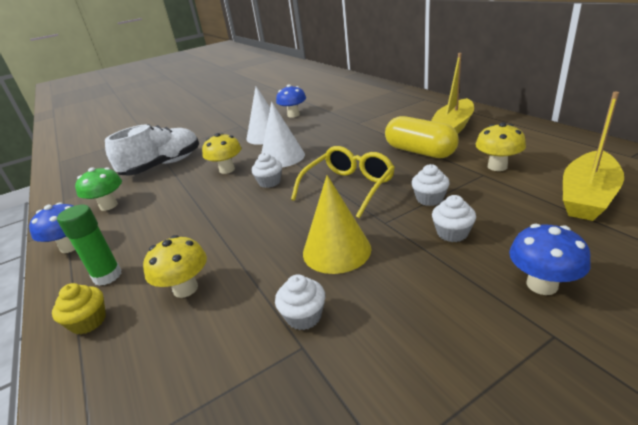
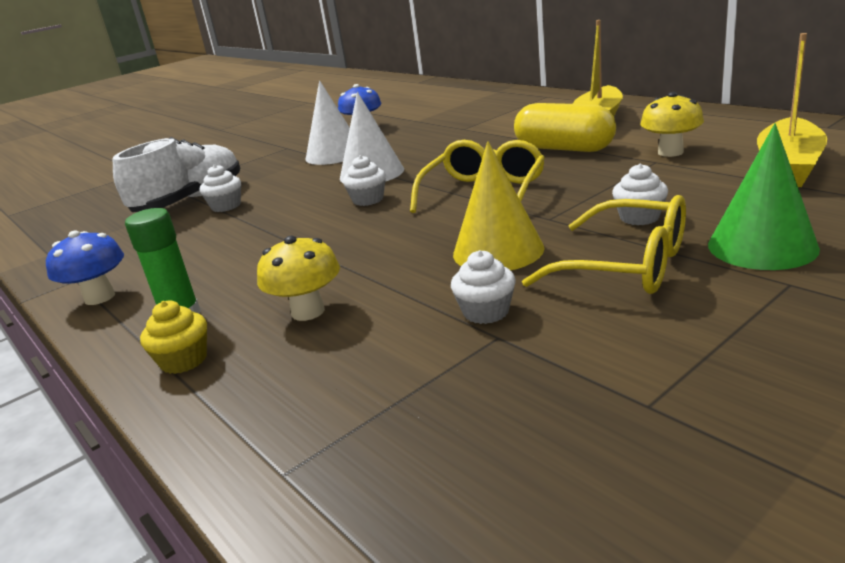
camera: 10 degrees left, 5 degrees down
(108, 206) = (131, 250): green mushroom -> none
(227, 170) = (295, 194): yellow mushroom -> none
(426, 286) = (627, 266): none -> yellow glasses
(429, 199) = (597, 191): white cupcake -> white cupcake (226, 206)
(542, 285) = (762, 246): blue mushroom -> green cone

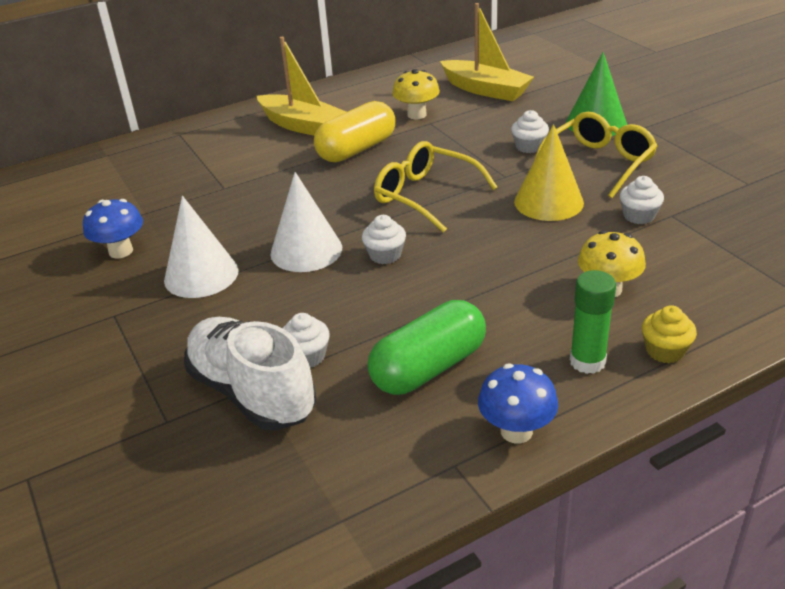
camera: 80 degrees left, 10 degrees up
(198, 248) = (428, 367): none -> green capsule

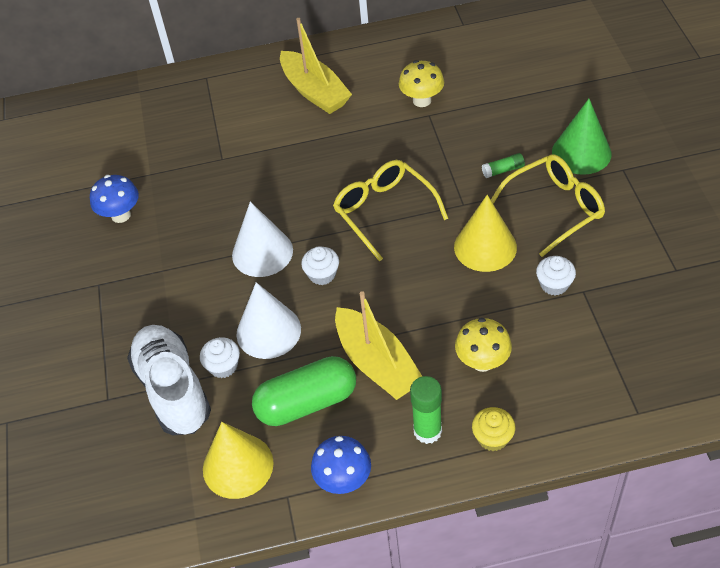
camera: 20 degrees right, 15 degrees up
(201, 275) = (173, 258): white cone -> white cone (268, 331)
(357, 149) = (350, 136): yellow capsule -> none
(373, 449) = (238, 465): none -> yellow cone
(485, 90) = (501, 79): yellow boat -> yellow boat (377, 364)
(529, 146) = (503, 170): white cupcake -> green glue stick

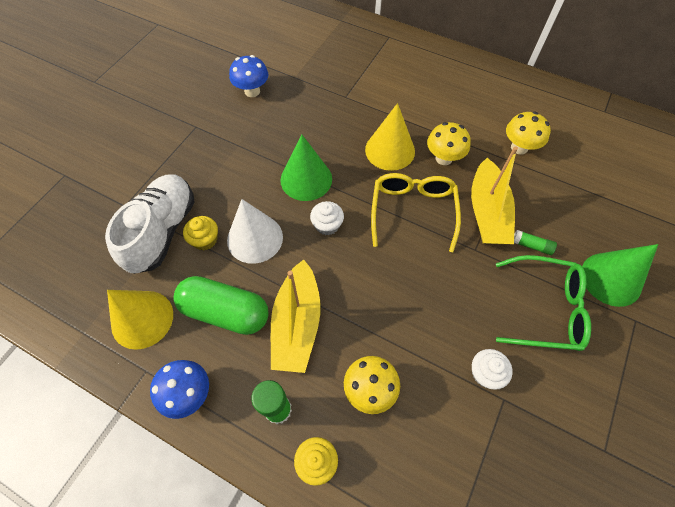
camera: 35 degrees right, 10 degrees up
(223, 366) = (205, 240): white cupcake -> yellow cupcake
(262, 252) = (306, 179): white cone -> green cone
(314, 91) = (449, 91): yellow boat -> yellow boat (487, 212)
(367, 151) = (443, 158): none -> yellow mushroom
(485, 247) = (460, 296): yellow cone -> yellow cone (390, 150)
(555, 208) = (545, 309): yellow glasses -> green glasses

